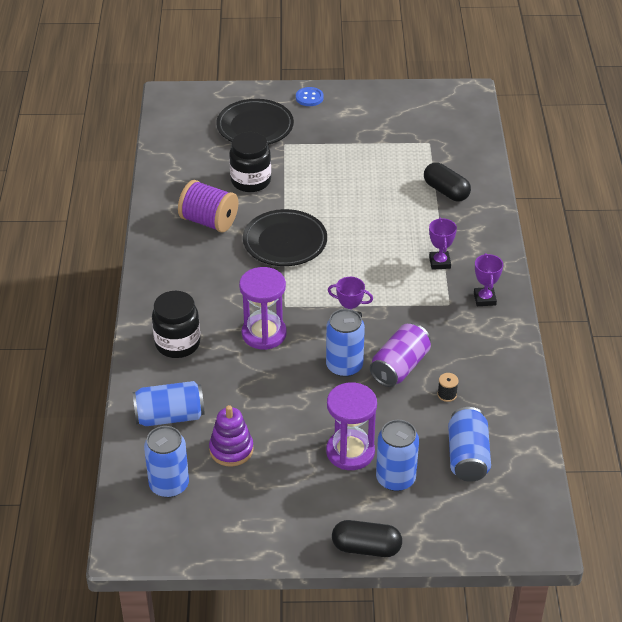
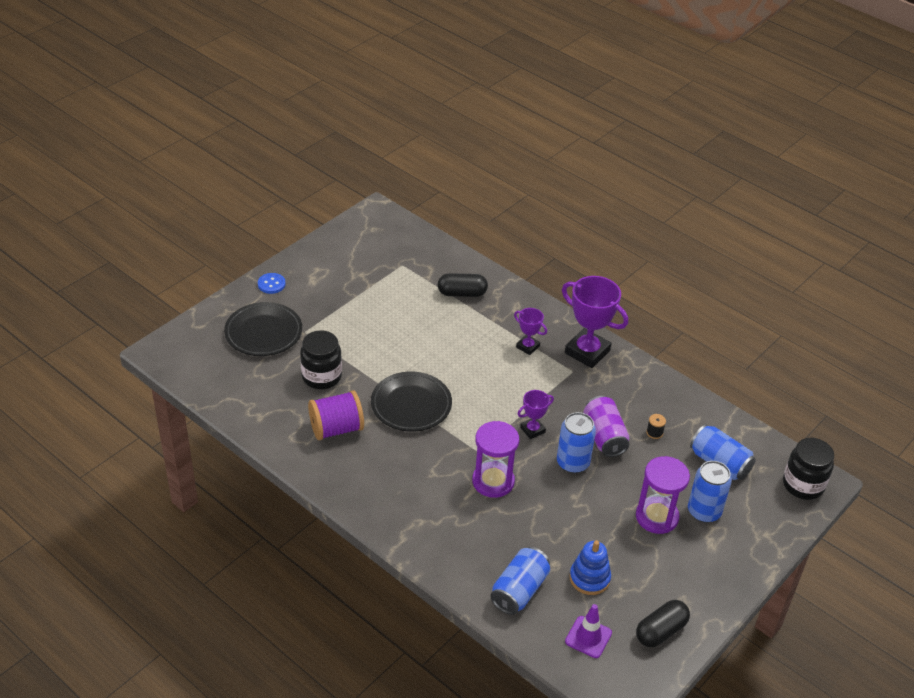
camera: 50 degrees left, 0 degrees up
(169, 485) = (588, 637): blue can -> purple traffic cone
(177, 343) = (448, 535): black jar -> black jar (803, 485)
(231, 450) = (589, 578): purple stacking toy -> blue stacking toy
(366, 548) = (751, 570): black capsule -> black capsule (660, 631)
(484, 299) = (587, 352): purple trophy -> purple trophy, size x1.92

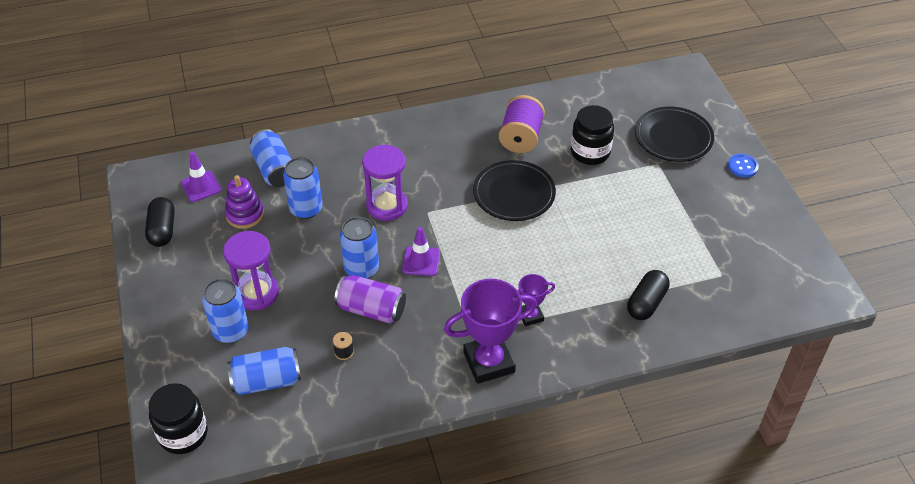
camera: 125 degrees right, 5 degrees up
(532, 430) = (421, 261): purple trophy -> purple traffic cone
(544, 536) = (306, 209): none -> blue can
(589, 578) = (245, 215): blue stacking toy -> purple stacking toy

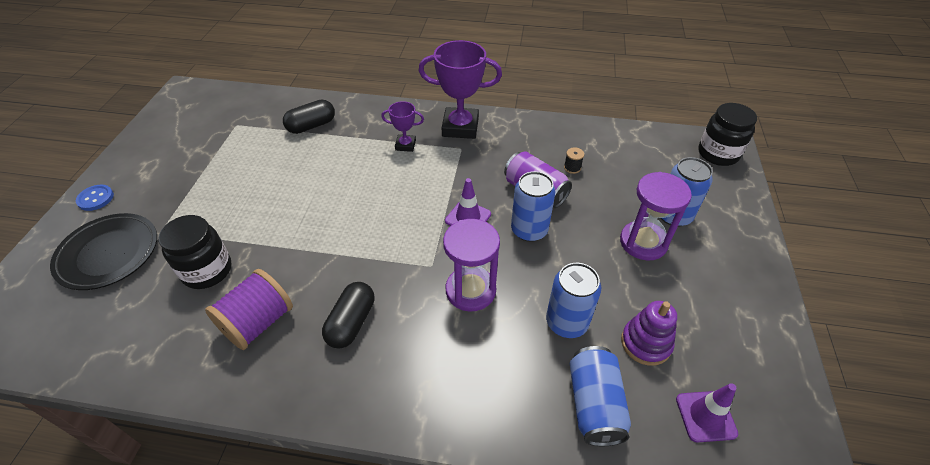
camera: 155 degrees left, 0 degrees up
(162, 230) = (757, 361): black capsule -> black capsule (351, 322)
(266, 381) = (644, 168): blue can -> none
(514, 194) = (329, 252): black plate -> none

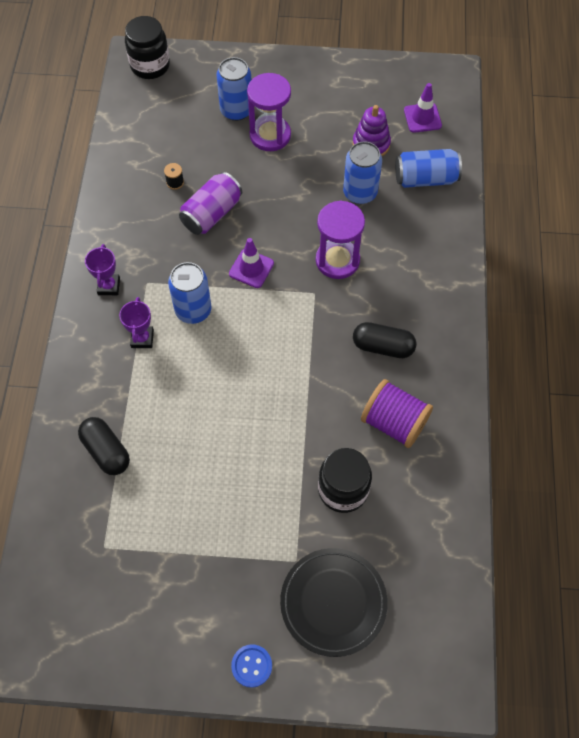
camera: 95 degrees left, 15 degrees up
(460, 127) = (109, 286): purple trophy -> purple trophy, size x0.52
(529, 230) = (263, 218): blue can -> blue can (193, 310)

